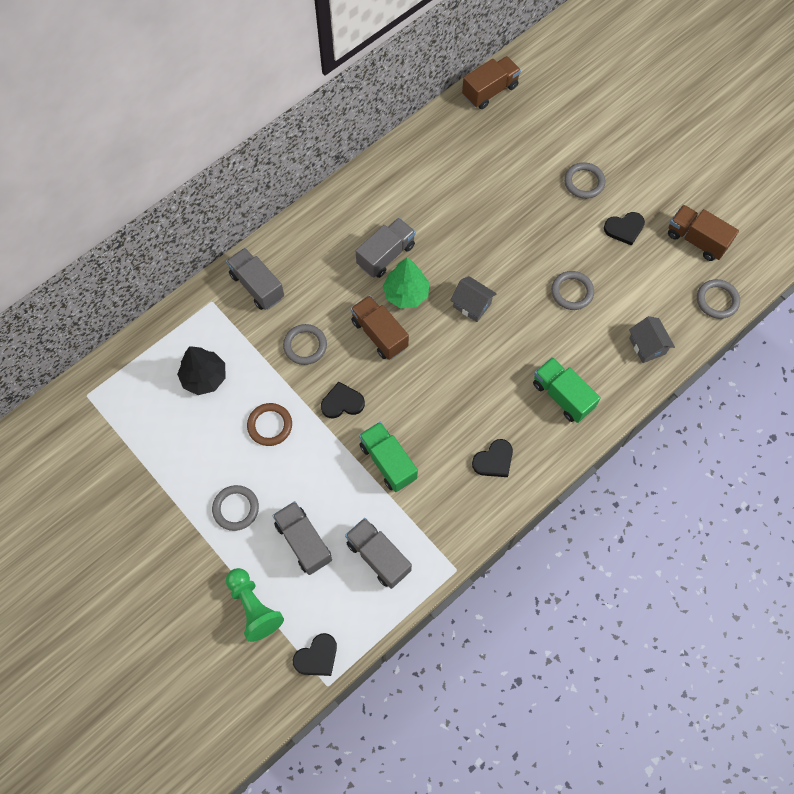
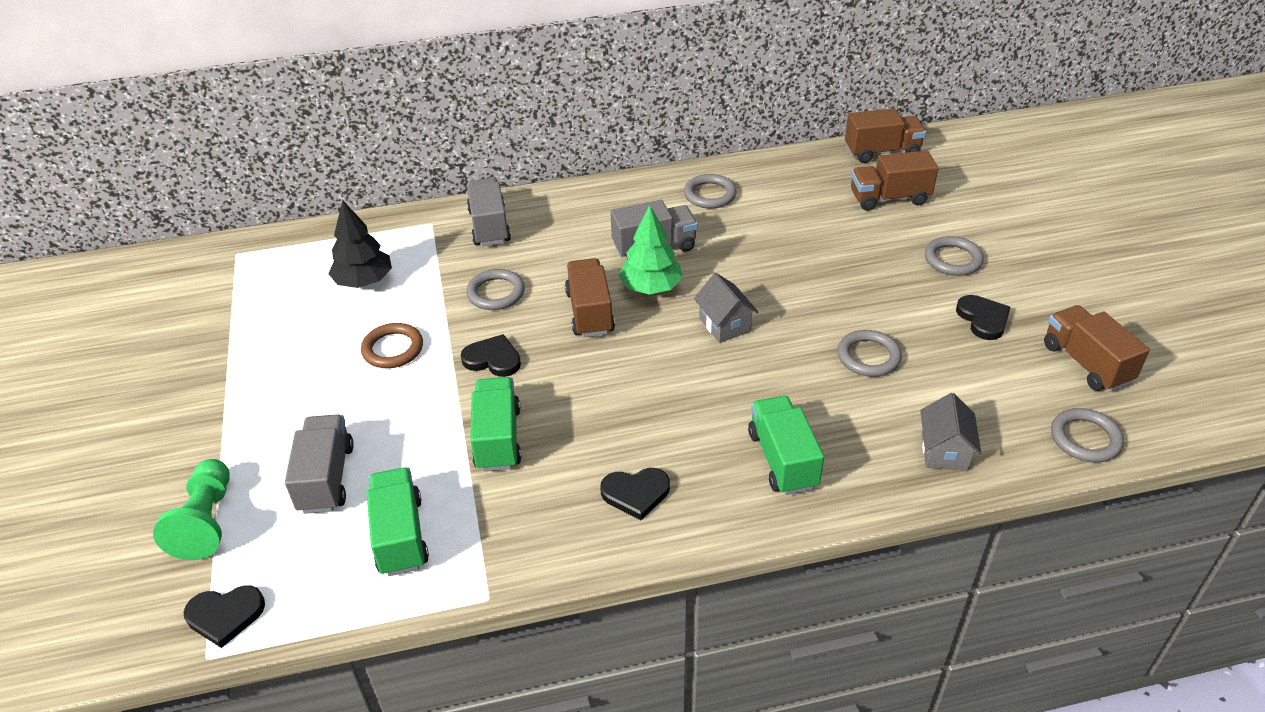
camera: 30 degrees right, 25 degrees down
(236, 508) = (283, 411): grey ring -> grey ring (710, 194)
(378, 556) = (400, 536): grey truck -> green truck
(517, 139) = (889, 198): none -> brown truck
(624, 229) = (983, 319): black heart -> black heart turned 120 degrees counterclockwise

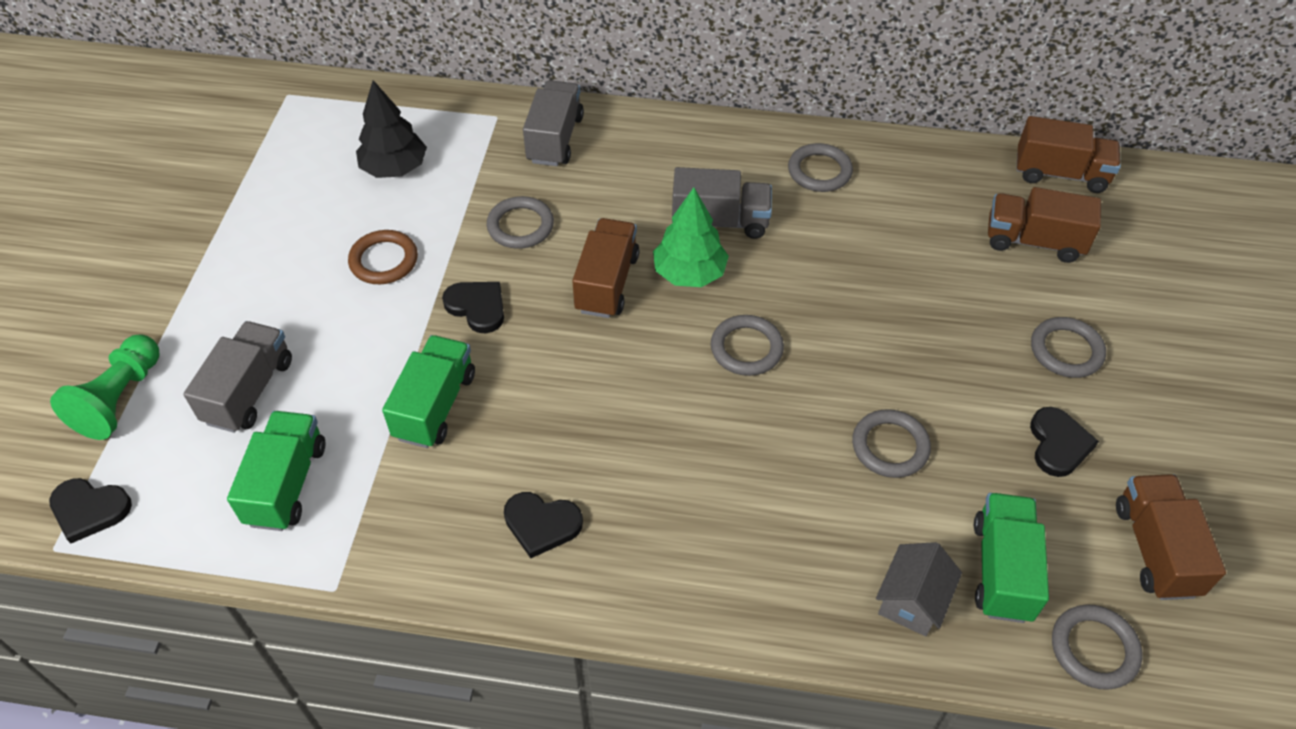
camera: 20 degrees right, 10 degrees up
(724, 325) = (746, 348): grey house -> grey ring
(782, 460) = (720, 542): green truck -> green truck (1002, 570)

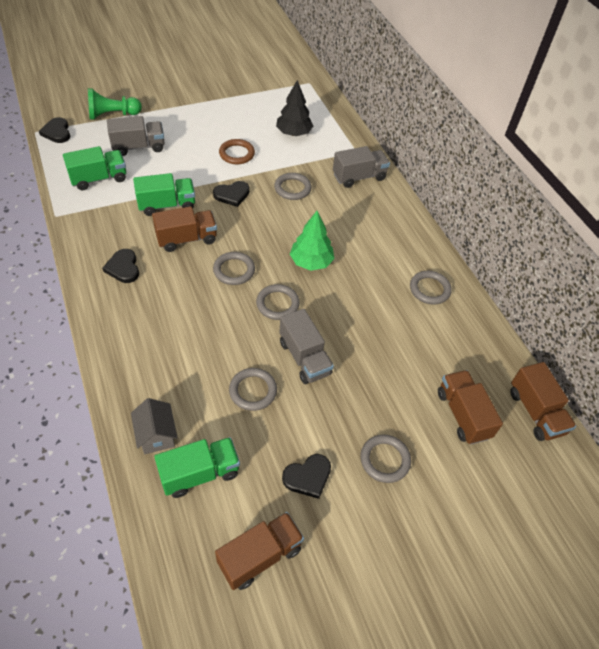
camera: 55 degrees right, 0 degrees up
(477, 307) = (232, 195): black heart -> black heart turned 60 degrees clockwise
(607, 283) = (280, 233): brown truck -> brown truck (187, 239)
(720, 221) = (356, 261): grey truck -> grey truck (304, 358)
(912, 601) = (156, 435): grey house -> grey house turned 75 degrees clockwise
(1094, 649) = (170, 539): grey ring -> grey ring (234, 270)

